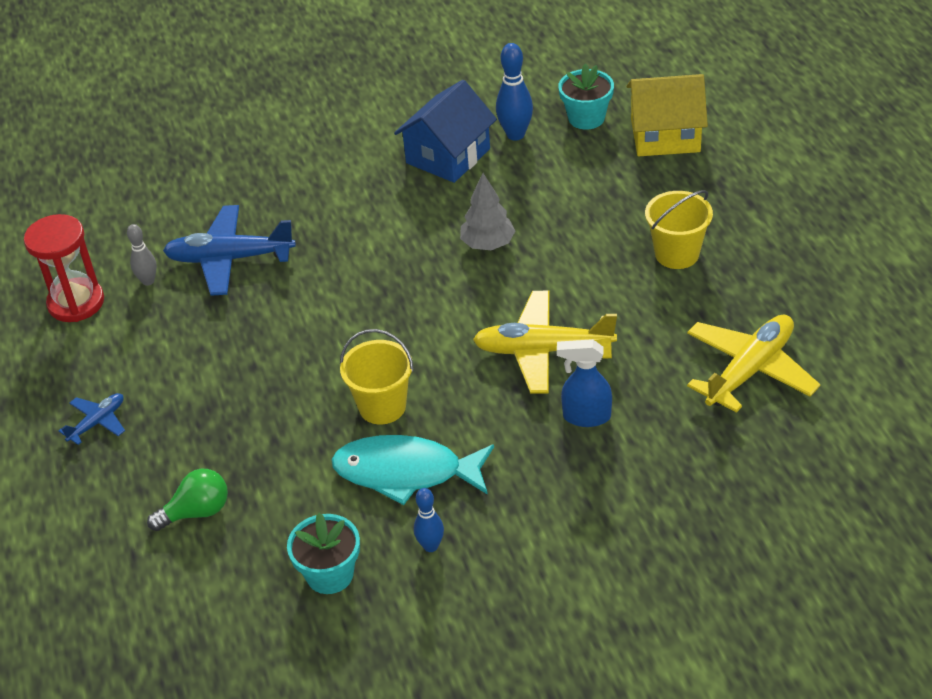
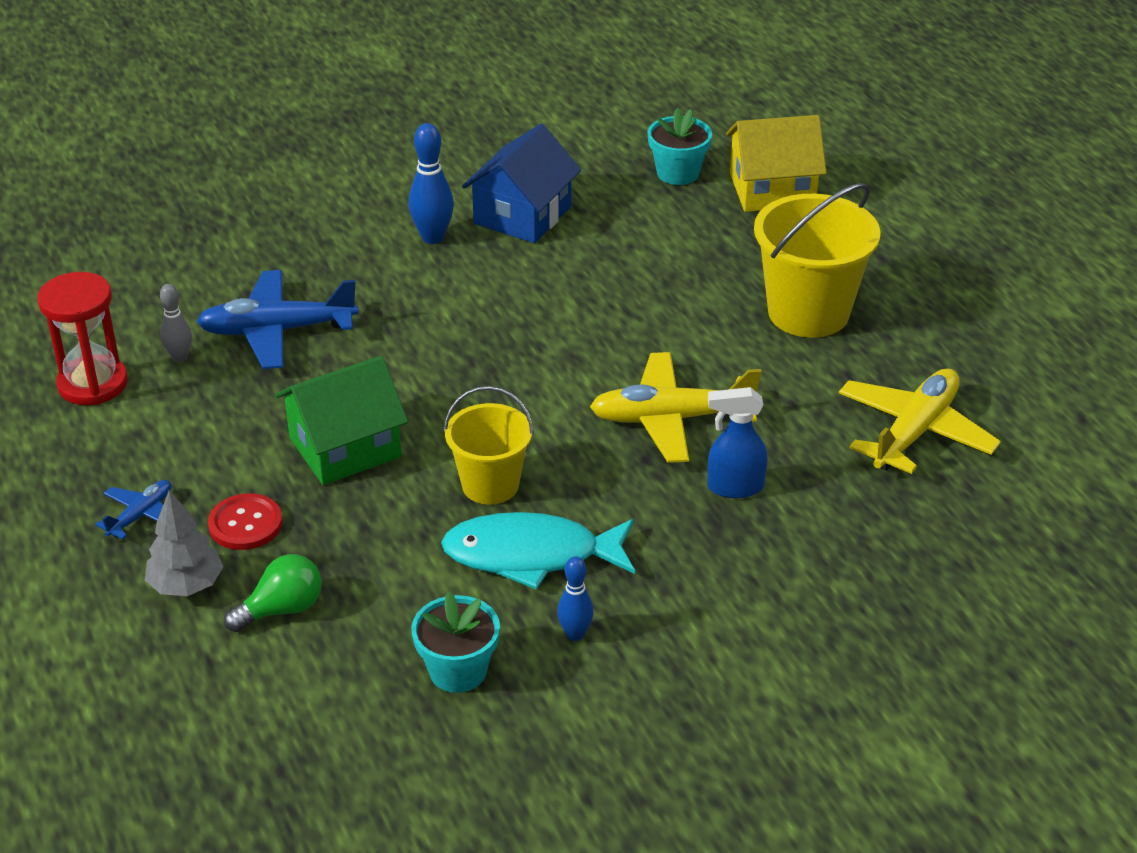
camera: 10 degrees left, 5 degrees down
(179, 434) = (245, 524): none -> red button
(269, 367) = (345, 447): none -> green house
(488, 244) = (586, 307): grey tree -> grey tree (186, 585)
(515, 134) = (598, 191): blue bowling pin -> blue bowling pin (433, 237)
(677, 254) = (808, 312): yellow bucket -> yellow bucket, size x1.59

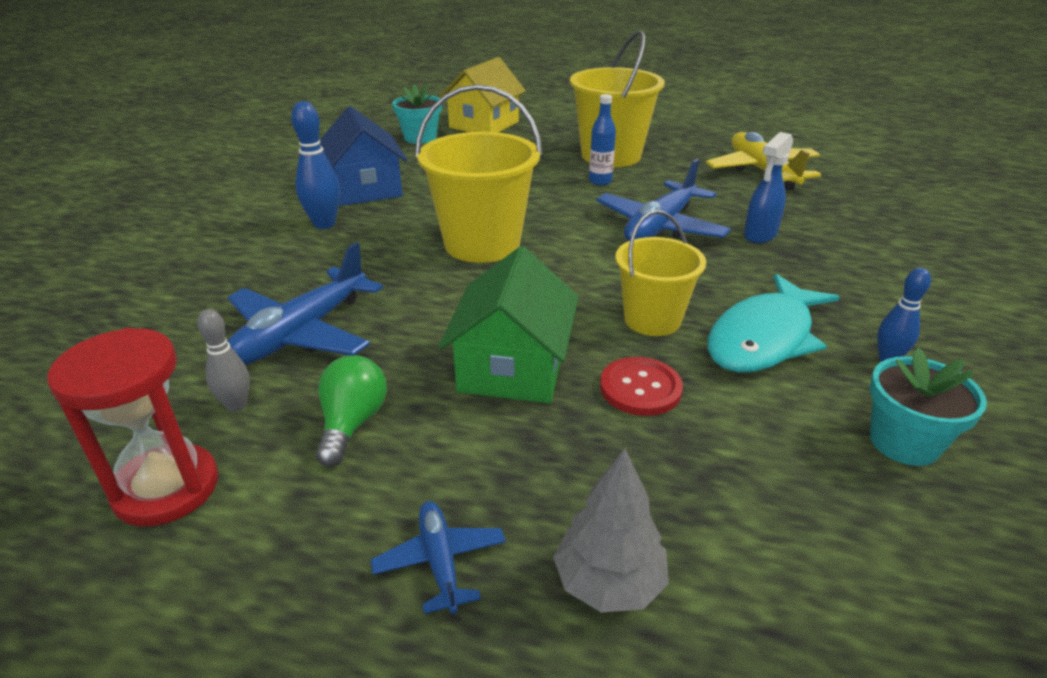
camera: 50 degrees left, 5 degrees down
(245, 524) = (551, 481): red button -> red button (640, 388)
(282, 609) = (720, 520): green light bulb -> green light bulb (352, 423)
(505, 336) = (482, 244): none -> yellow bucket
(671, 419) = (660, 227): yellow plane -> blue plane
(729, 336) = (600, 181): none -> blue bottle

